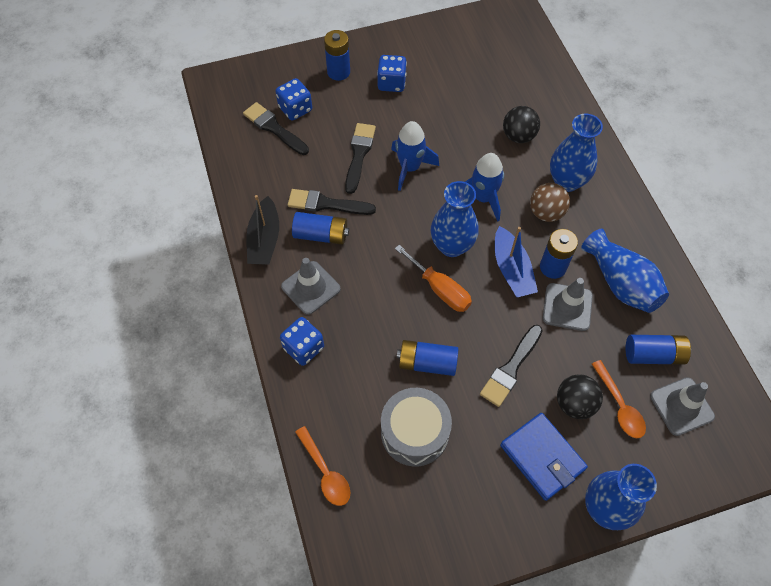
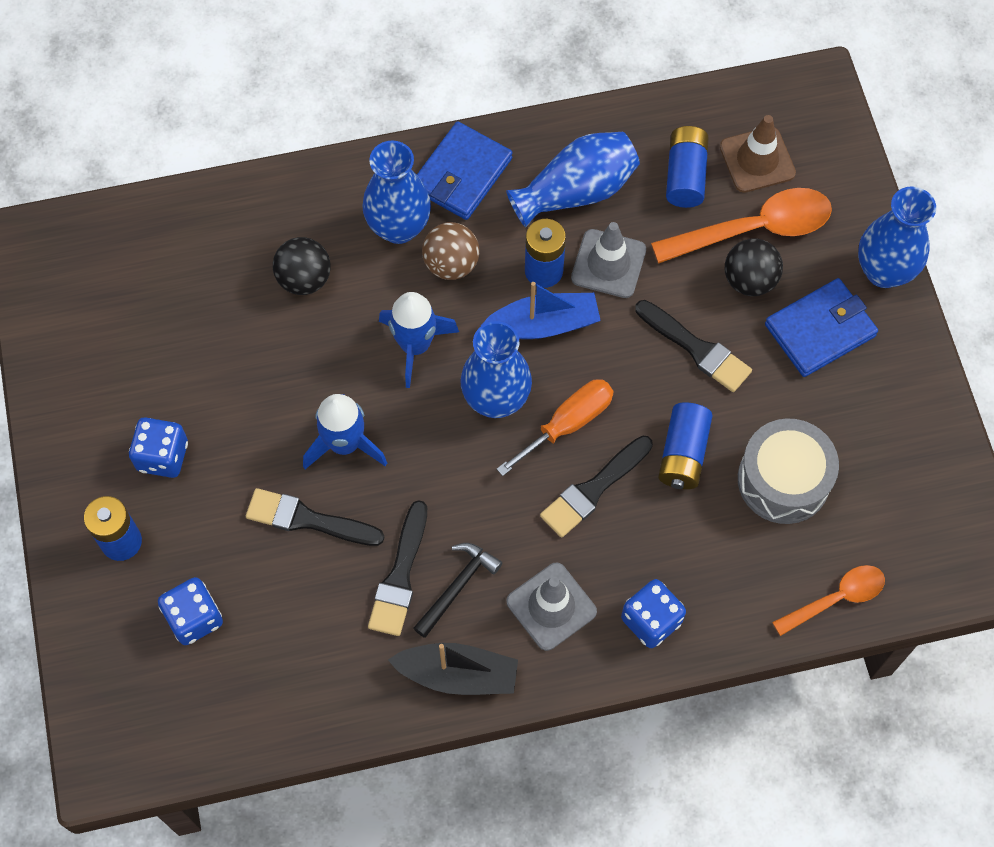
camera: 85 degrees left, 5 degrees up
(274, 128) = (231, 655): black brush -> black brush (593, 489)
(321, 235) = (458, 587): blue battery -> black hammer
(616, 213) = (461, 174): none -> blue wallet
(619, 406) = (754, 229): orange spoon -> orange spoon, size x1.64
(681, 406) = (757, 160): grey traffic cone -> brown traffic cone

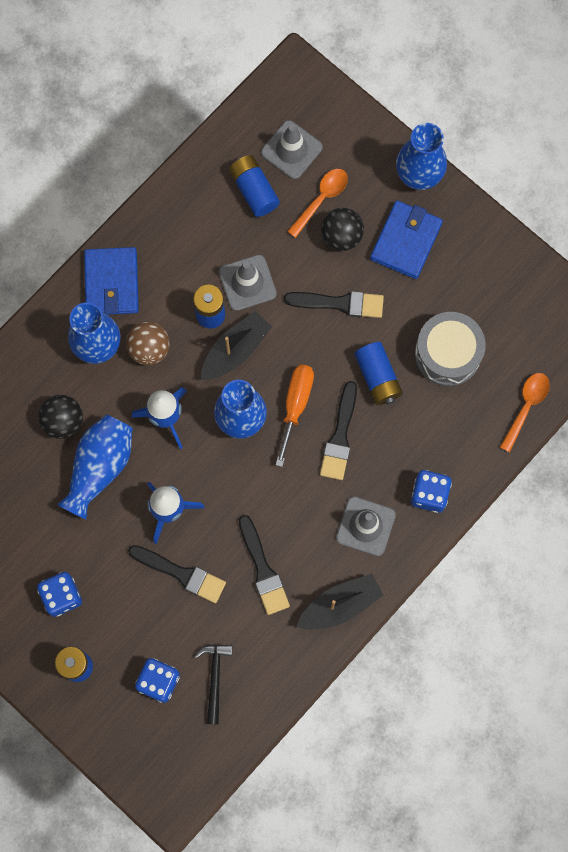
camera: 35 degrees left, 10 degrees up
(307, 519) = (181, 574): black brush -> black brush turned 135 degrees counterclockwise
(458, 587) = (302, 552): black hammer -> black hammer (215, 678)
(544, 324) = (236, 350): blue boat -> black boat
(576, 191) = (193, 247): blue vase -> blue vase (100, 467)
(754, 229) = (321, 199): orange spoon -> orange spoon, size x0.61
(757, 160) = (291, 150): brown traffic cone -> grey traffic cone

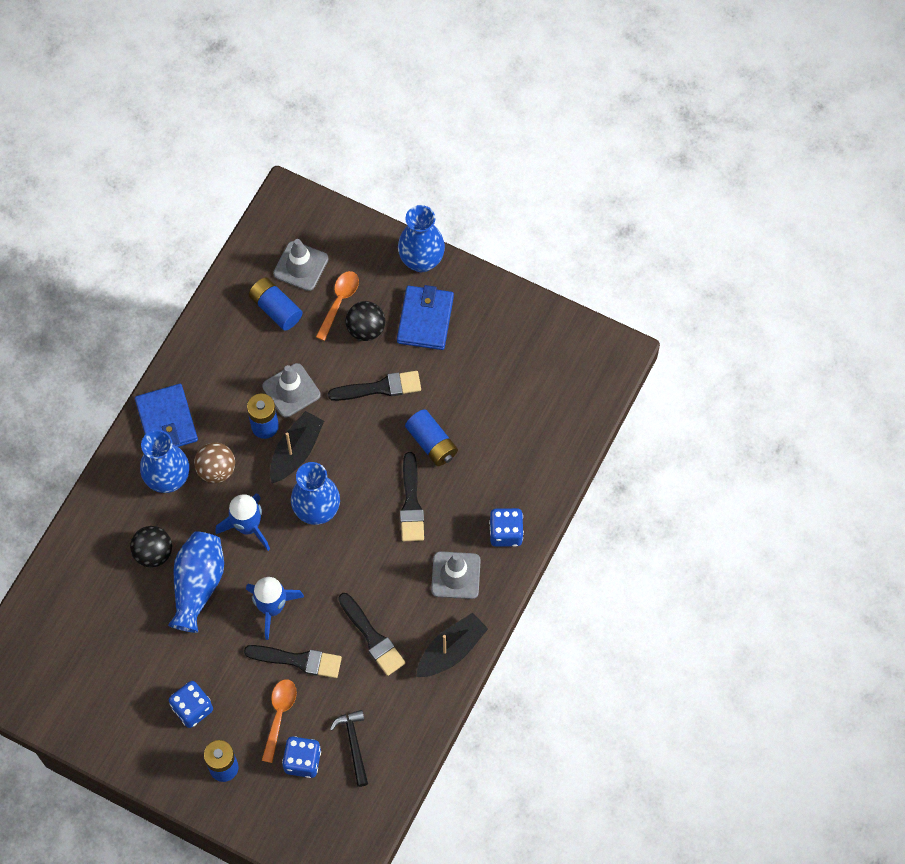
camera: 15 degrees left, 10 degrees down
(296, 405) = (364, 486): orange screwdriver -> none
(447, 354) = (489, 407): grey drum -> none
(526, 407) = (572, 435): orange spoon -> orange spoon (279, 715)

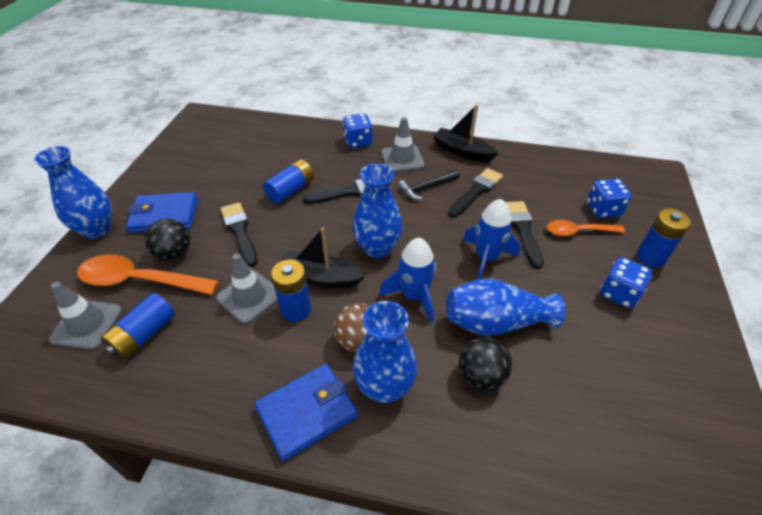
camera: 105 degrees left, 20 degrees down
(339, 302) = (139, 280): orange spoon -> orange spoon, size x1.64
(354, 744) = (567, 185): black hammer -> black hammer (426, 187)

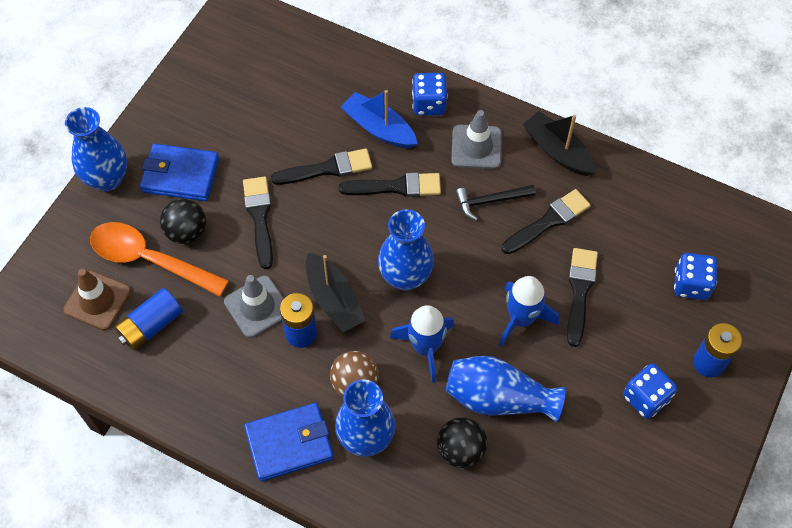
camera: 15 degrees right, 15 degrees up
(87, 324) = (97, 300): grey traffic cone -> brown traffic cone
(291, 190) = (327, 168): blue battery -> black brush
(320, 277) = (334, 299): black boat -> black boat turned 150 degrees counterclockwise
(324, 160) = (379, 128): none -> blue boat
(578, 231) = (643, 308): orange spoon -> none

